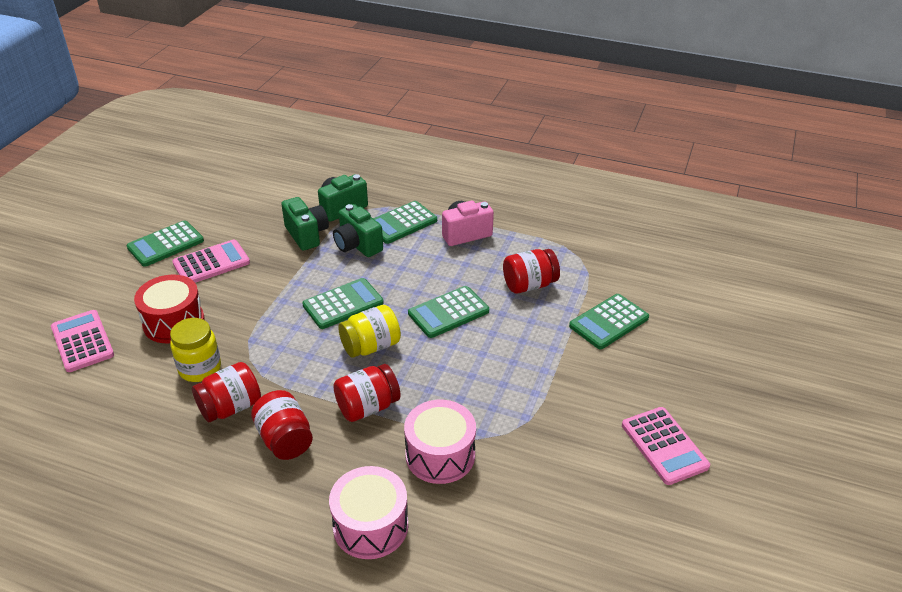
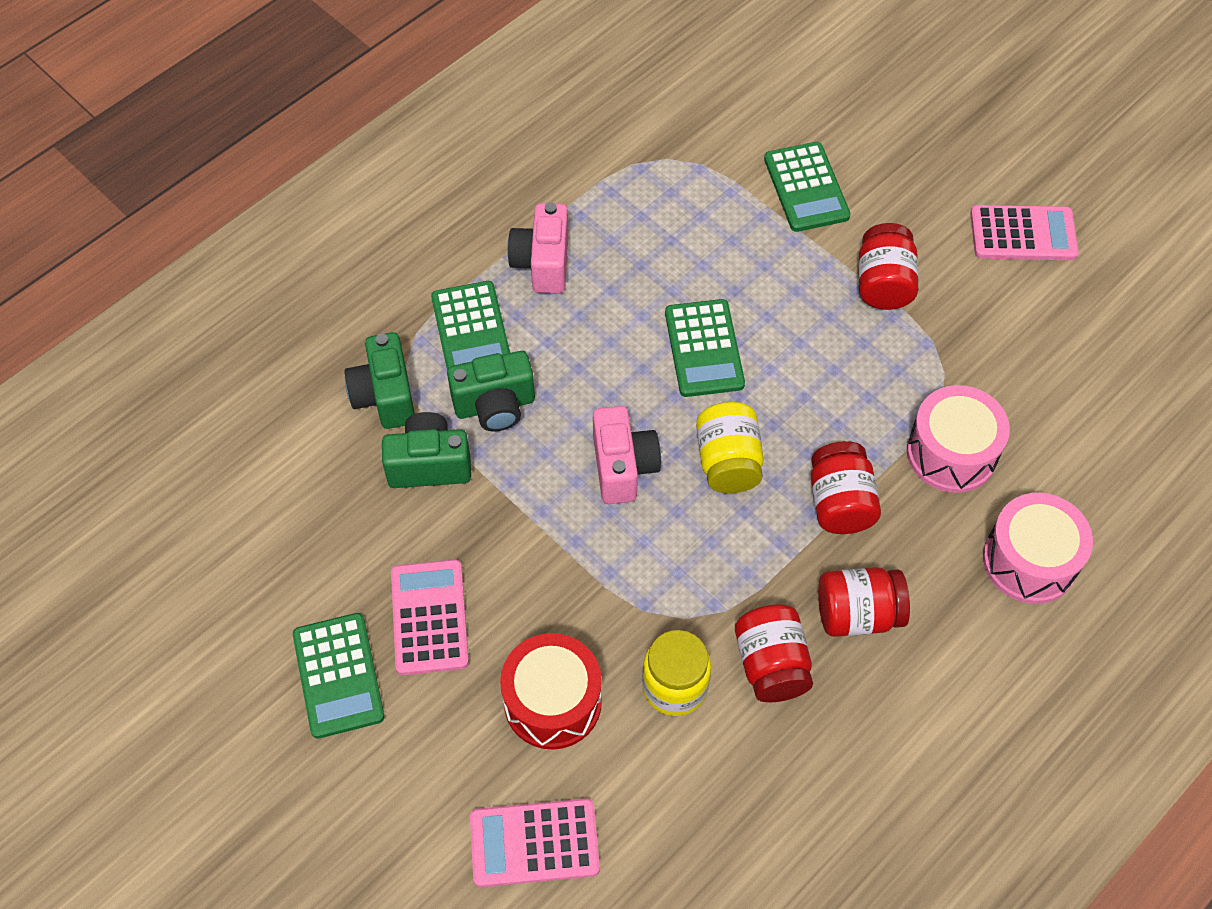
camera: 65 degrees left, 20 degrees up
(343, 304) = (623, 467): green calculator -> pink camera
(529, 285) = (694, 237): red jar -> red jar (883, 283)

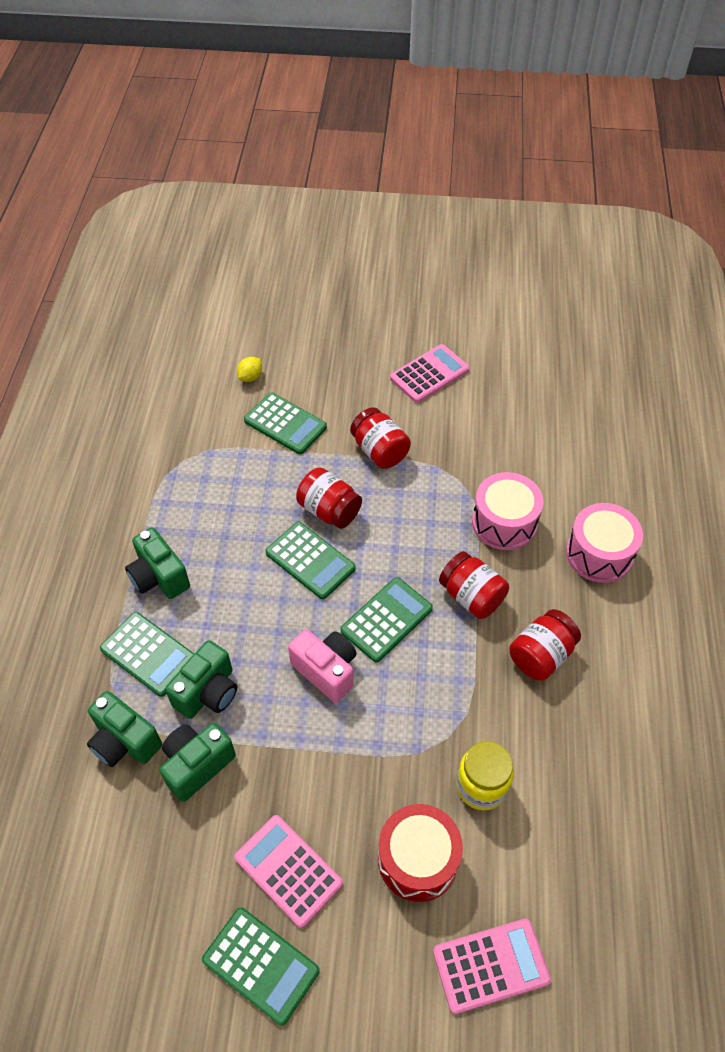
camera: 40 degrees left, 5 degrees down
(534, 843) = (490, 965): pink calculator -> pink calculator turned 150 degrees counterclockwise
(542, 263) = (159, 577): pink camera -> green camera
(728, 462) = (386, 620): yellow jar -> green calculator
(771, 664) = (522, 725): red jar -> red jar (329, 510)
(814, 112) = (250, 377): none -> yellow lemon

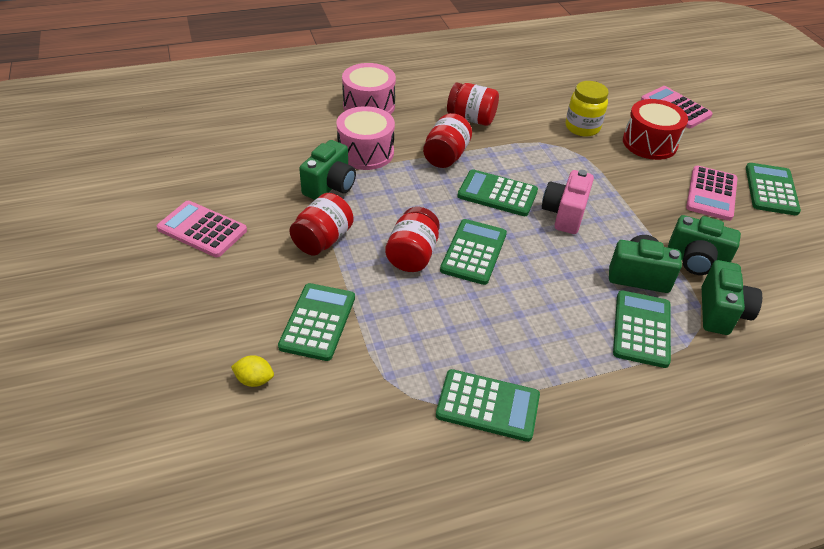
camera: 115 degrees left, 10 degrees down
(147, 503) = (487, 405): none -> green calculator
(159, 577) = (565, 354): green camera -> green camera (330, 186)

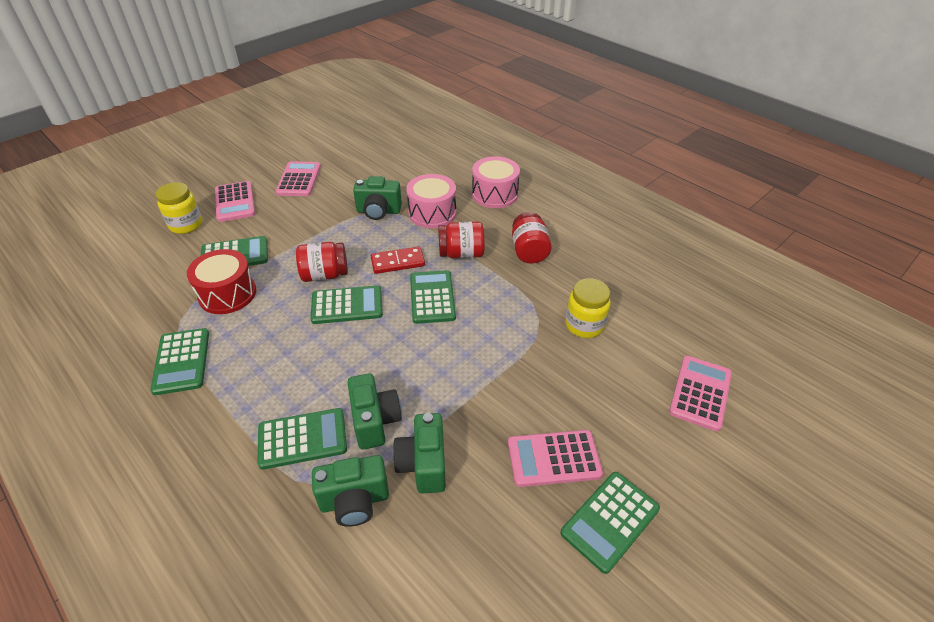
camera: 65 degrees right, 0 degrees up
(197, 299) = (235, 202): none -> pink calculator
(207, 359) = (186, 225): none -> yellow jar
(254, 380) = (175, 248): yellow lemon -> none
(323, 240) = (317, 229): red jar -> none
(429, 199) = (398, 262): none -> red domino
(564, 214) = (433, 347): pink camera -> none
(649, 143) = (605, 384): red drum -> red drum (227, 294)
(771, 190) = (610, 521): green calculator -> green calculator turned 150 degrees clockwise

